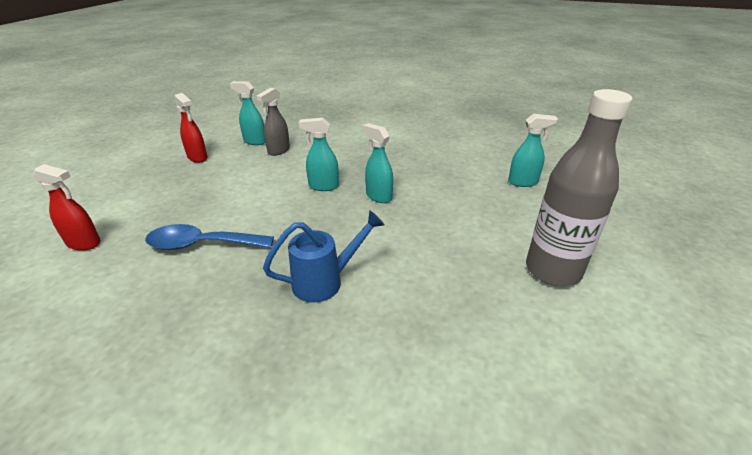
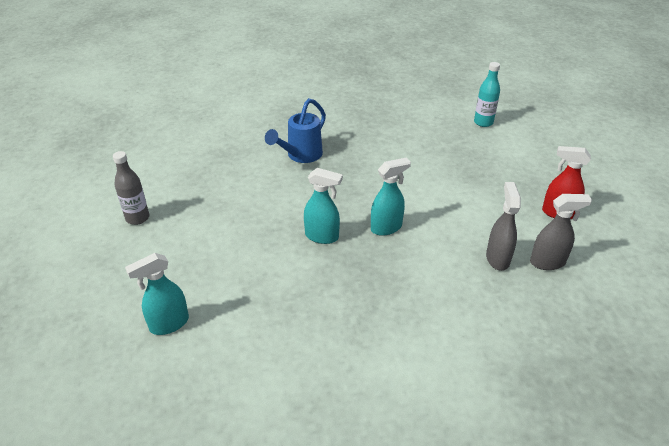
camera: 150 degrees right, 5 degrees up
(84, 243) = (483, 122): red spray bottle -> turquoise bottle
(202, 245) = (409, 147): blue spoon -> none
(254, 141) = (547, 262): turquoise spray bottle -> grey spray bottle
(552, 270) = (137, 218): grey bottle -> grey bottle, size x0.52

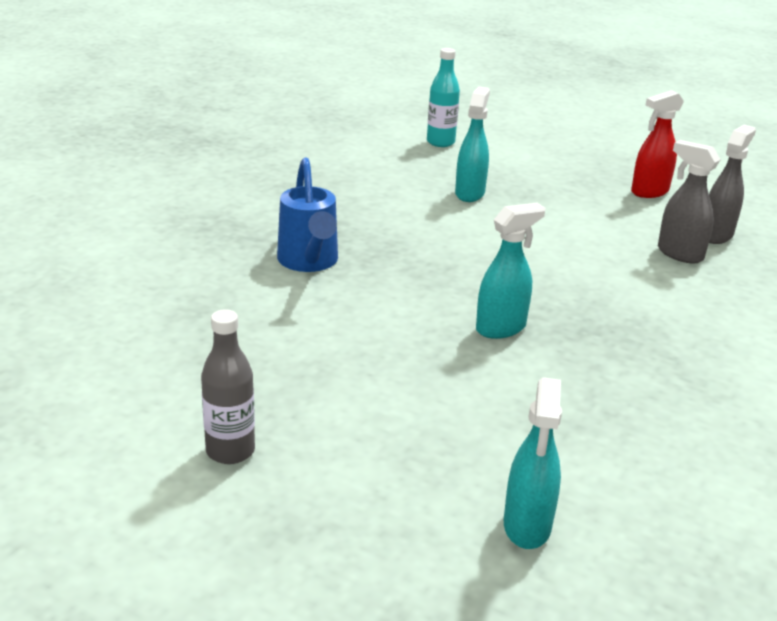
camera: 50 degrees left, 10 degrees down
(386, 228) = (543, 282): turquoise spray bottle -> turquoise spray bottle (470, 193)

